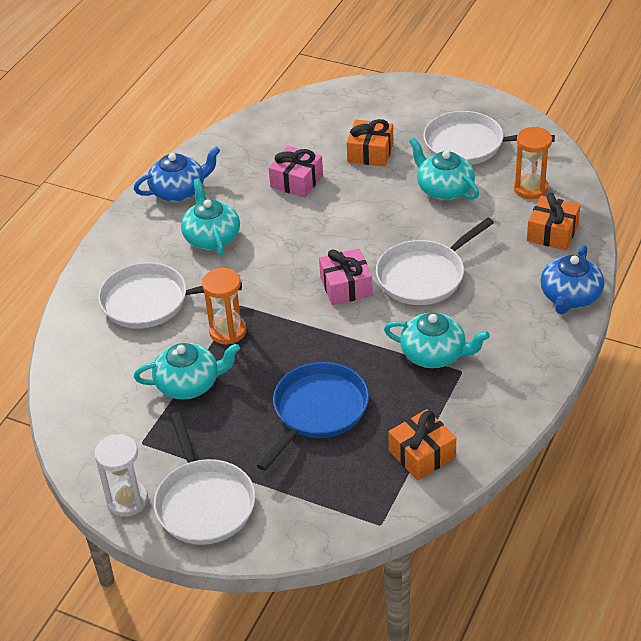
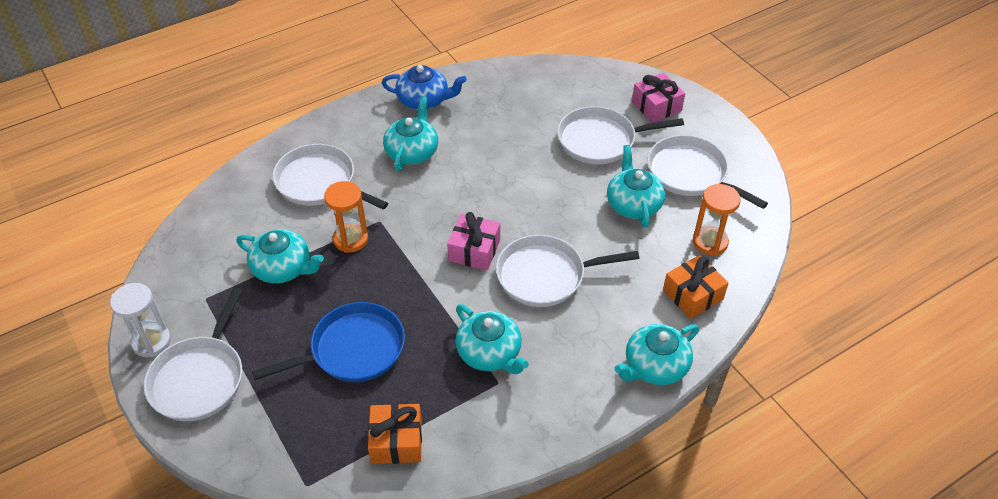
camera: 30 degrees right, 5 degrees up
(296, 181) = (519, 136): pink gift -> pink gift (656, 106)
(370, 152) = (600, 140): orange gift -> white pan
(570, 296) = (655, 366): blue teapot -> turquoise teapot

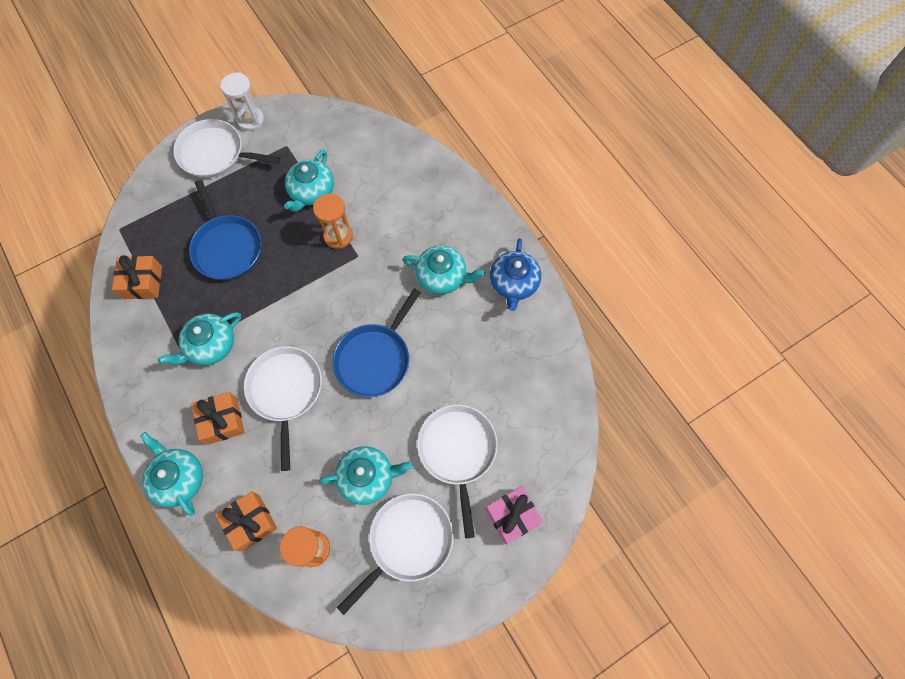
camera: 90 degrees right, 20 degrees up
(319, 182) = (405, 206): white pan -> none
(474, 250) = (319, 332): pink gift -> none
(506, 202) = (375, 359): none -> blue pan
(584, 331) = (222, 421): none -> orange gift

